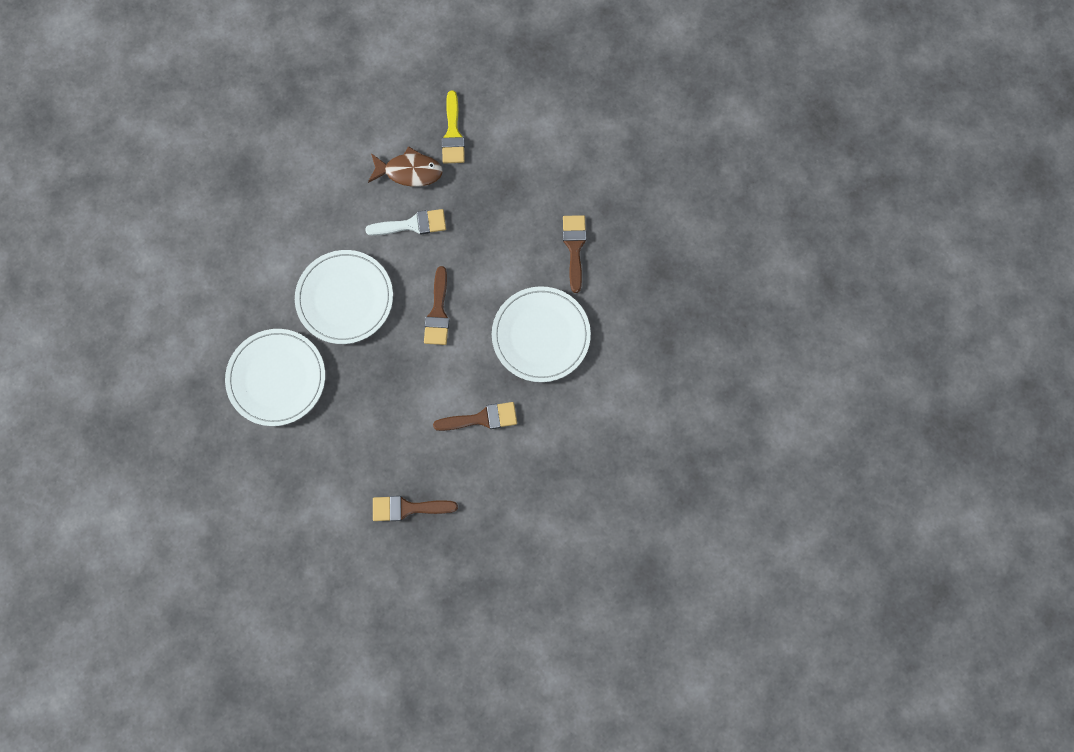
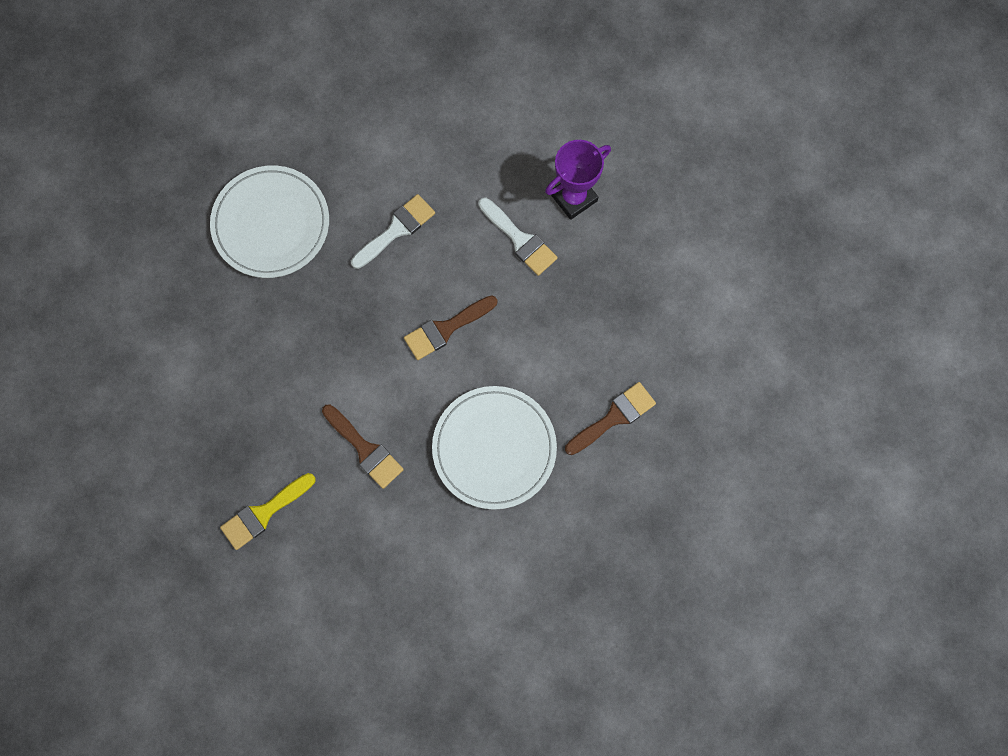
camera: 55 degrees right, 0 degrees up
(345, 298) = (396, 229): white plate -> white brush
(407, 508) = (224, 440): brown brush -> none
(409, 171) = (573, 197): brown fish -> purple trophy
(453, 134) = (646, 211): yellow brush -> yellow brush (264, 513)

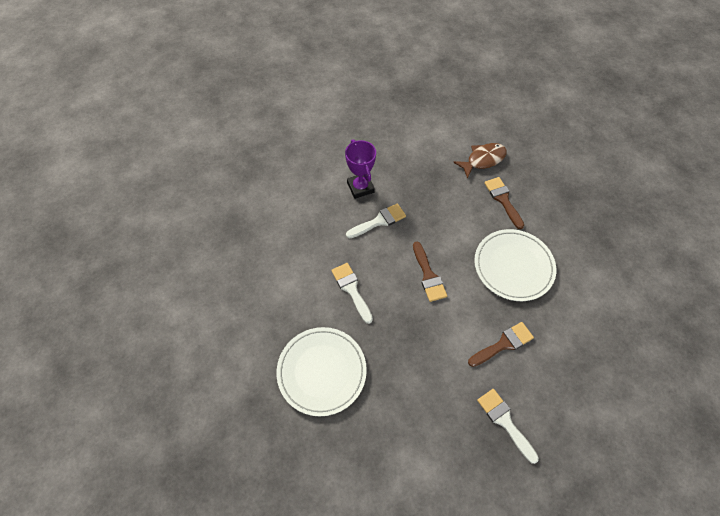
camera: 75 degrees left, 15 degrees down
(258, 464) = (504, 421): none -> white brush
(264, 513) = (542, 425): yellow brush -> none
(687, 374) = (483, 160): none -> brown fish

